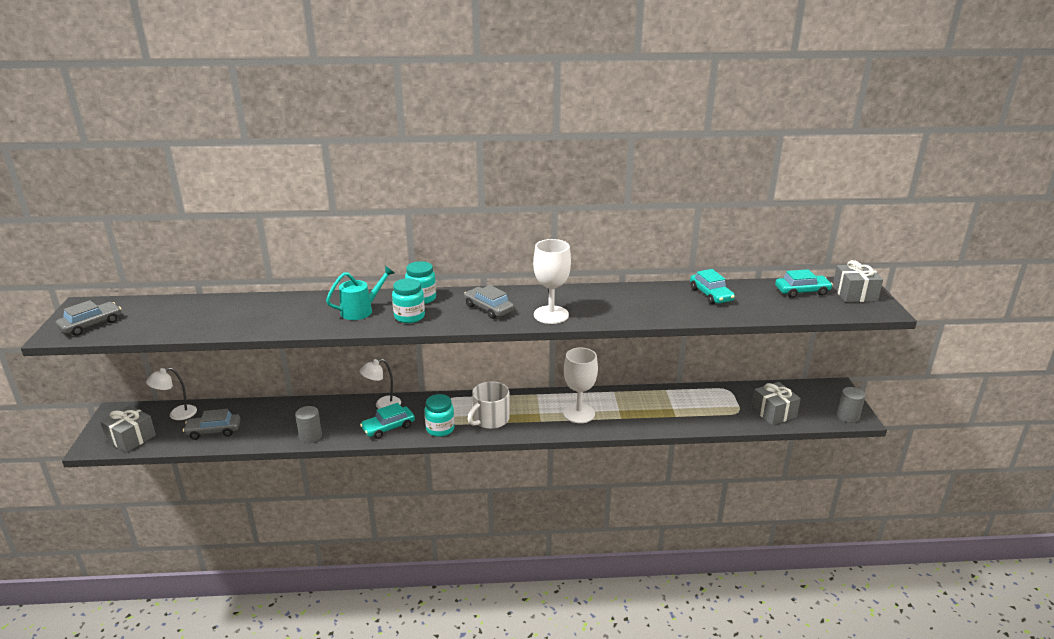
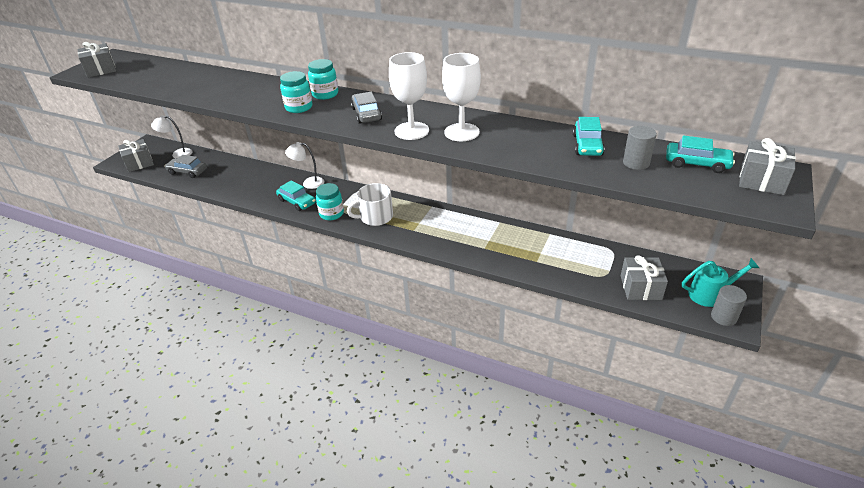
camera: 30 degrees right, 10 degrees up
(91, 325) = (101, 70): grey car -> grey gift
(310, 436) = (240, 193): grey cylinder -> grey cylinder (636, 163)
(361, 310) = (271, 95): turquoise watering can -> turquoise watering can (710, 294)
(388, 427) = (297, 202): turquoise car -> turquoise car turned 135 degrees counterclockwise
(579, 413) = (451, 233): white goblet -> white goblet (461, 132)

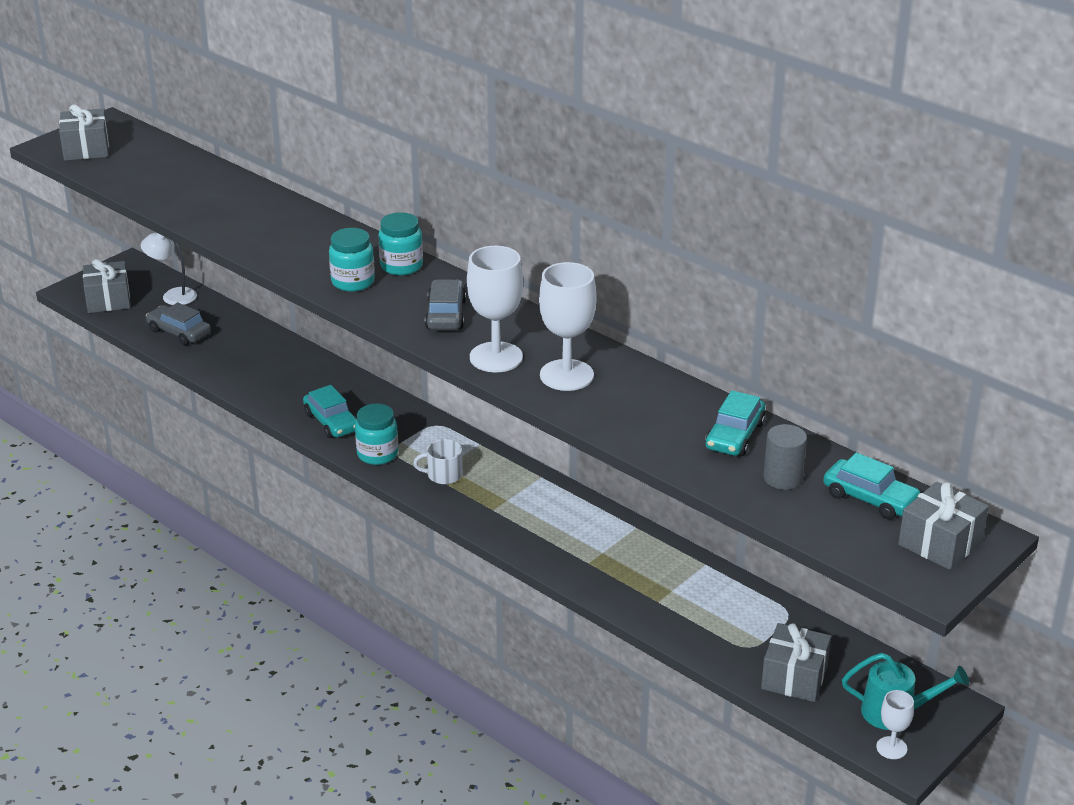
camera: 15 degrees right, 5 degrees down
(308, 183) = (362, 394): white lamp -> none
(375, 217) = (443, 475): white mug -> white mug, size x0.64
(723, 317) = (891, 748): grey cylinder -> white goblet

